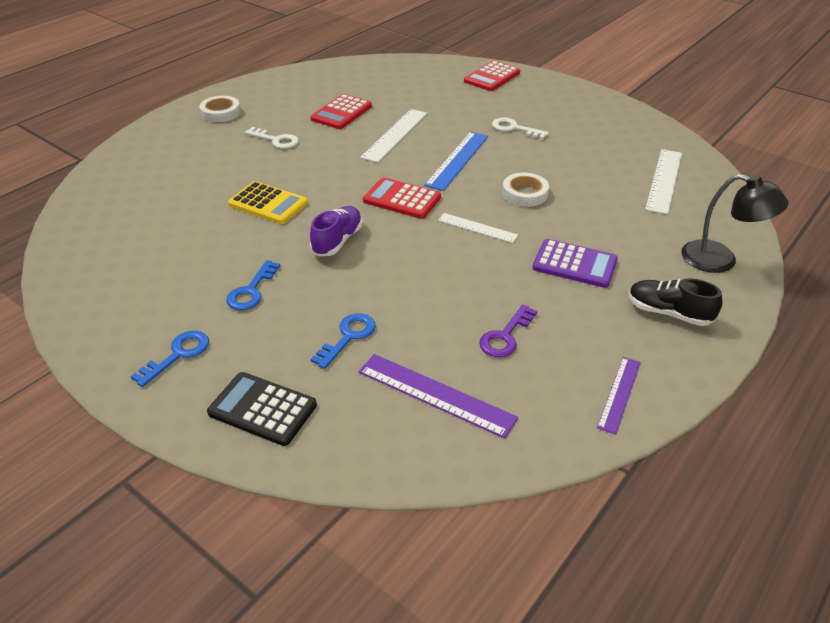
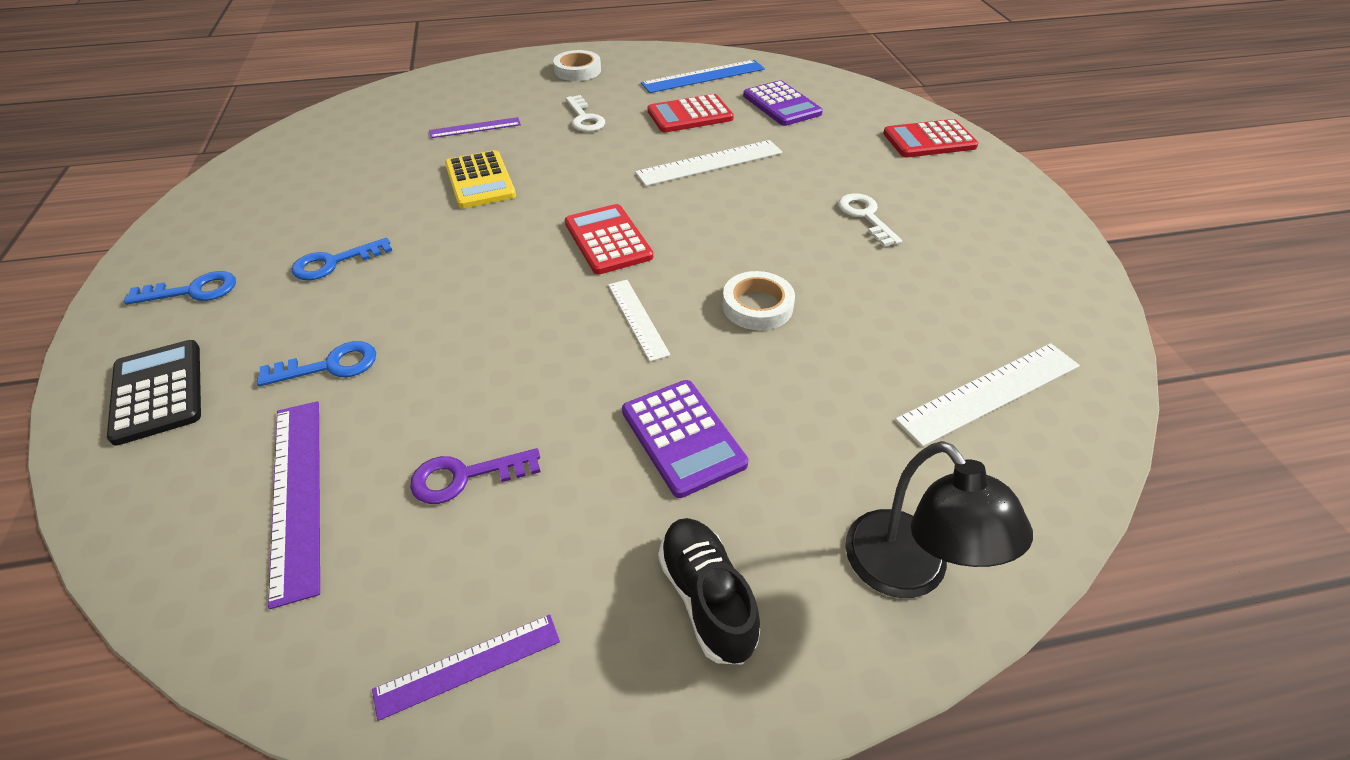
camera: 40 degrees right, 5 degrees up
(208, 175) = (475, 128): none -> purple ruler
(337, 241) = (479, 253): purple shoe -> none
(387, 86) = (781, 105): none -> purple calculator
(457, 160) = (736, 224): blue ruler -> blue ruler (703, 76)

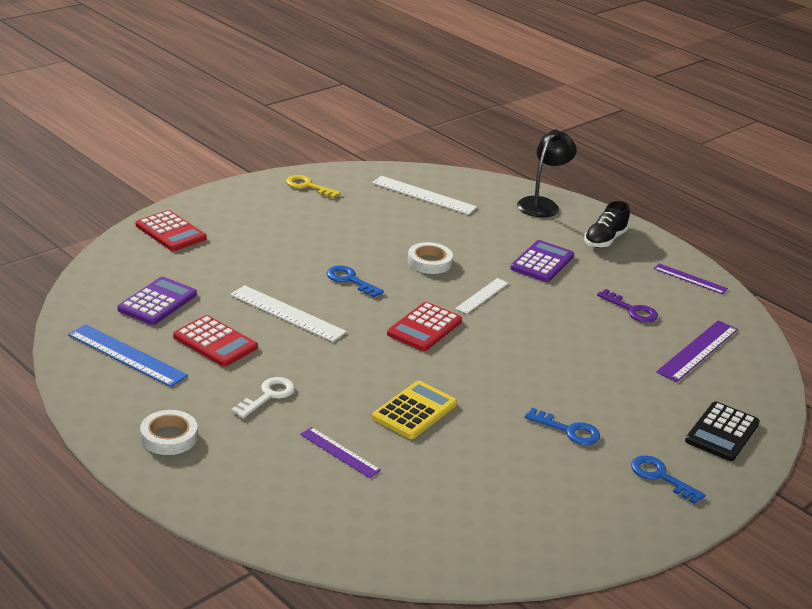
camera: 125 degrees left, 15 degrees down
(330, 365) = (634, 382): blue key -> blue key (350, 280)
(865, 216) = (301, 243): white key -> none
(1044, 273) = (308, 186): none -> yellow key

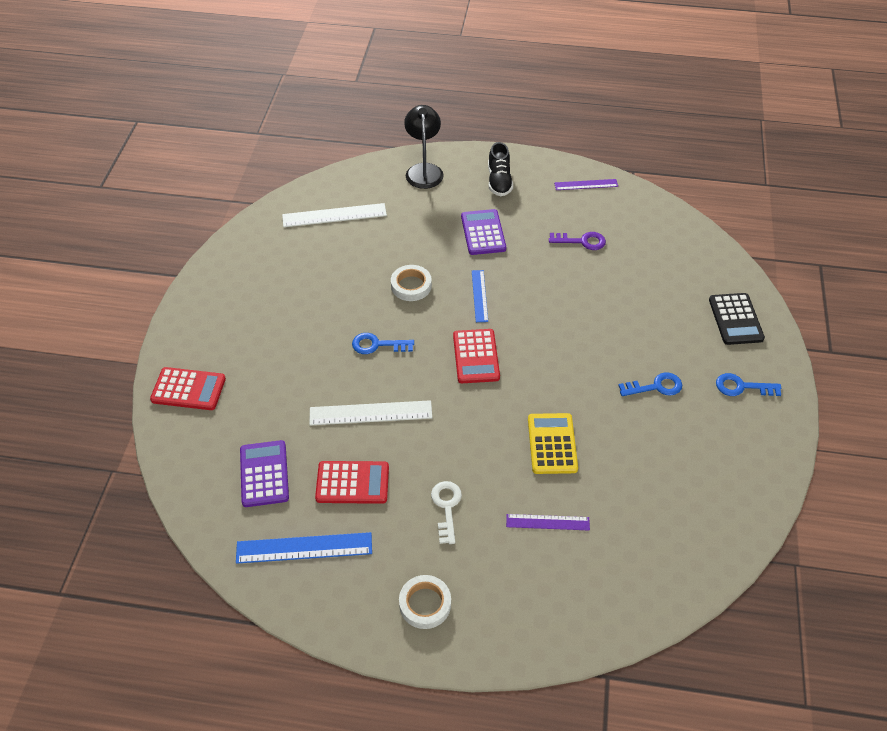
camera: 35 degrees left, 20 degrees up
(308, 186) = (239, 263): yellow key -> none
(482, 296) = (479, 296): white ruler -> blue ruler
(698, 350) = (654, 252): purple ruler -> none

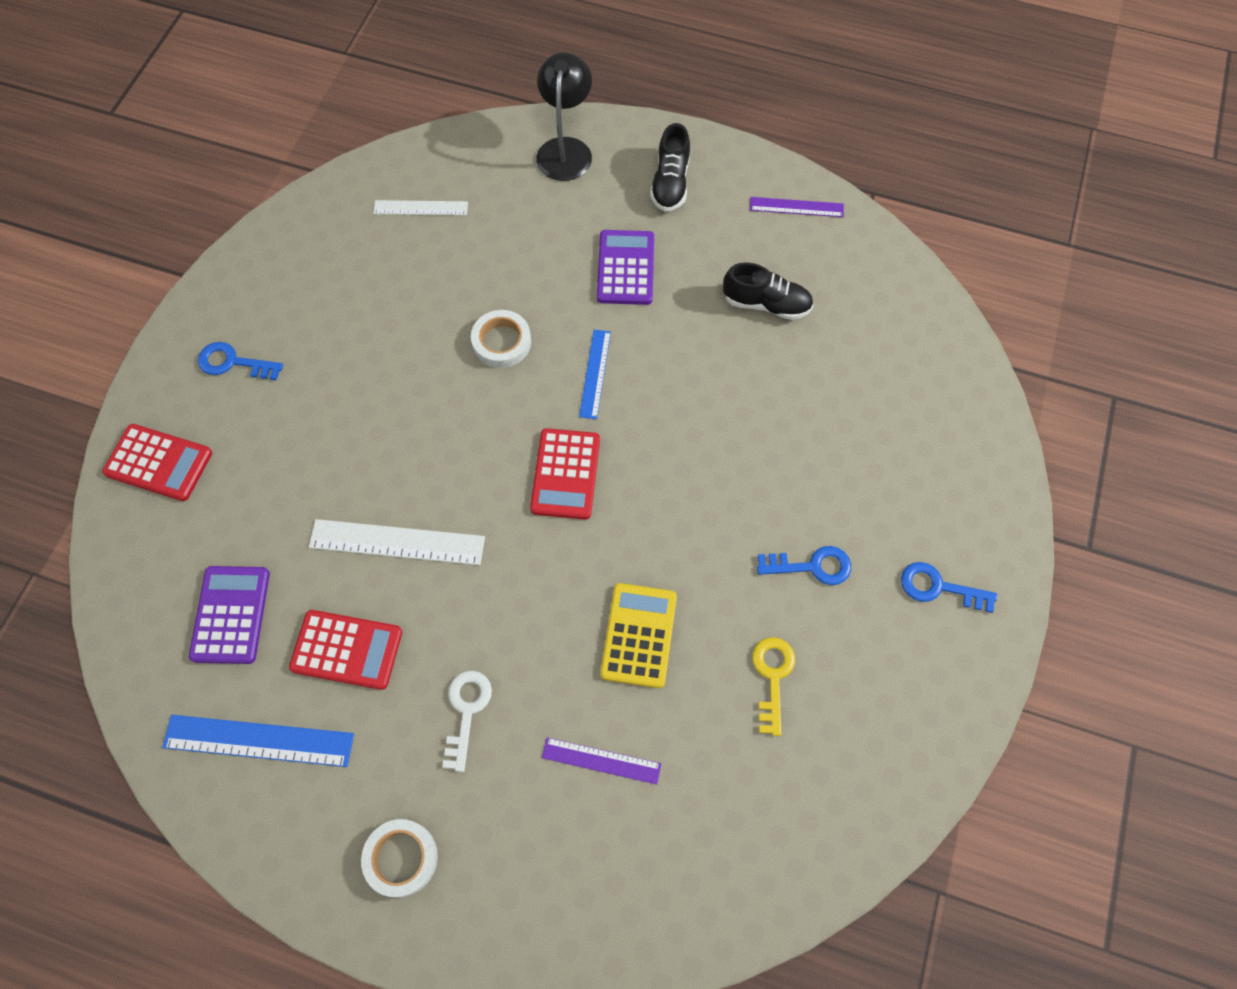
camera: 10 degrees right, 15 degrees up
(334, 215) = (420, 208): white ruler -> white ruler, size x0.63
(377, 345) = (431, 432): blue key -> blue key (233, 363)
(582, 241) = (766, 304): purple key -> black shoe
(648, 455) = (772, 677): none -> yellow key
(735, 319) = (959, 472): black calculator -> none

